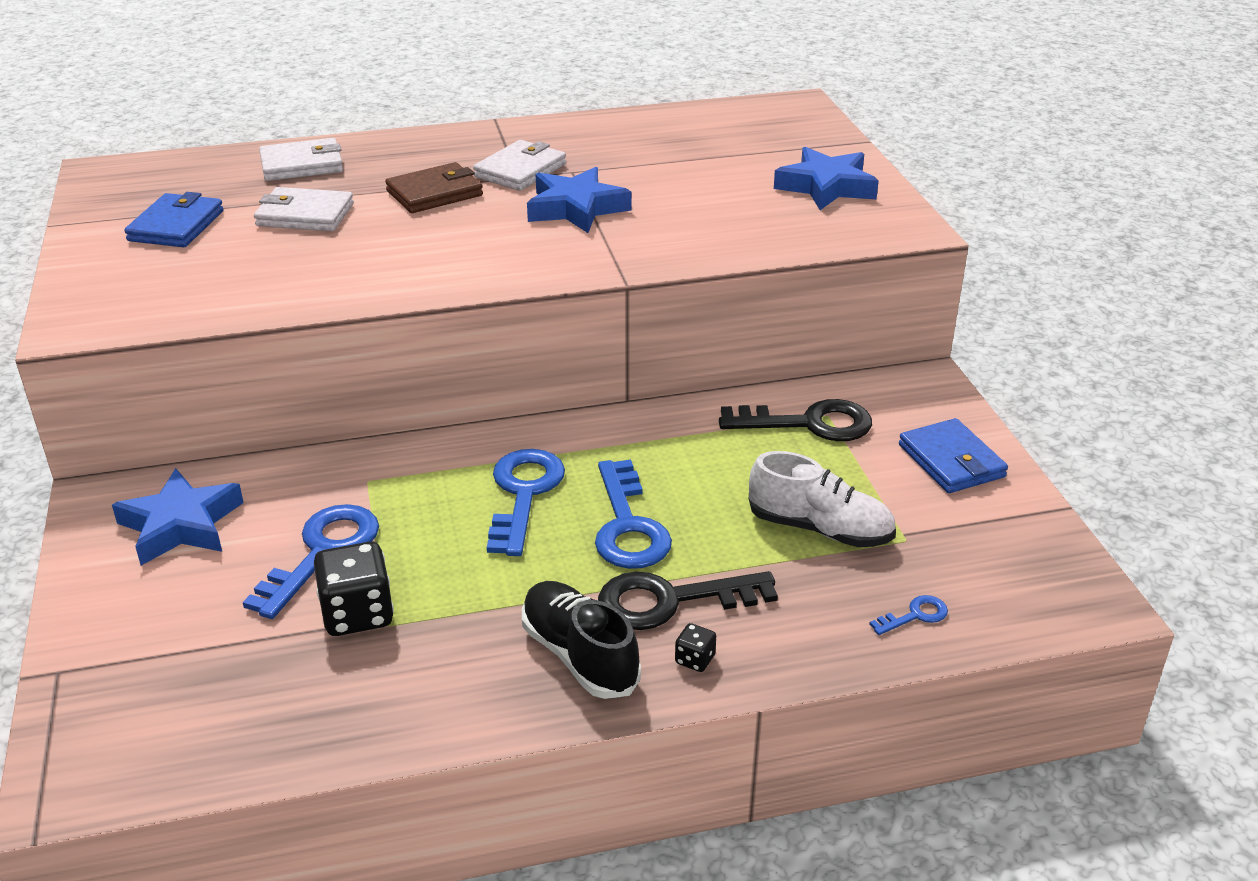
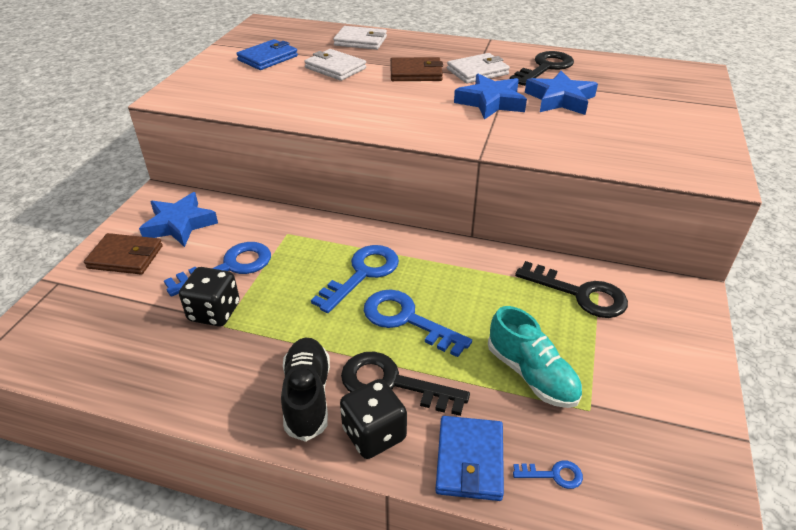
camera: 30 degrees right, 5 degrees up
(137, 598) = (125, 257): none -> brown wallet
(606, 143) = (545, 68): none -> black key
(628, 526) = (406, 320): blue key -> blue key turned 105 degrees clockwise
(695, 659) = (374, 434): black dice -> black dice, size x2.10
(820, 529) = (531, 374): white shoe -> turquoise shoe
(826, 187) = (676, 130): blue star -> blue star (560, 99)
(951, 461) = (669, 362): blue wallet -> blue wallet (469, 460)

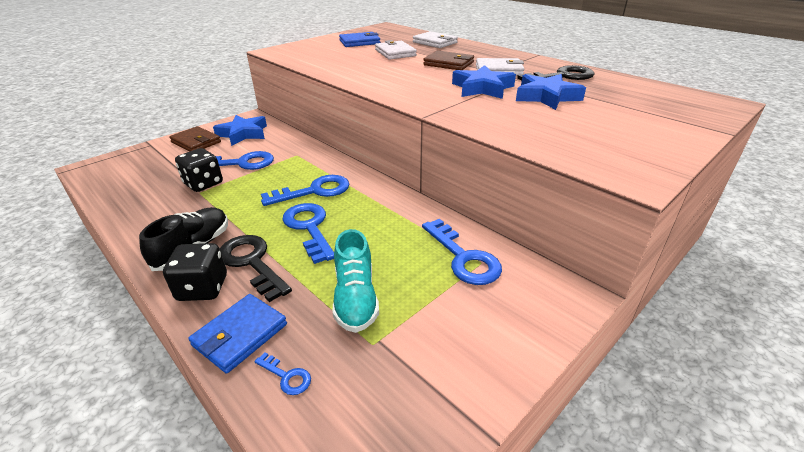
camera: 30 degrees right, 5 degrees down
(580, 294) = (464, 258): black key -> blue key

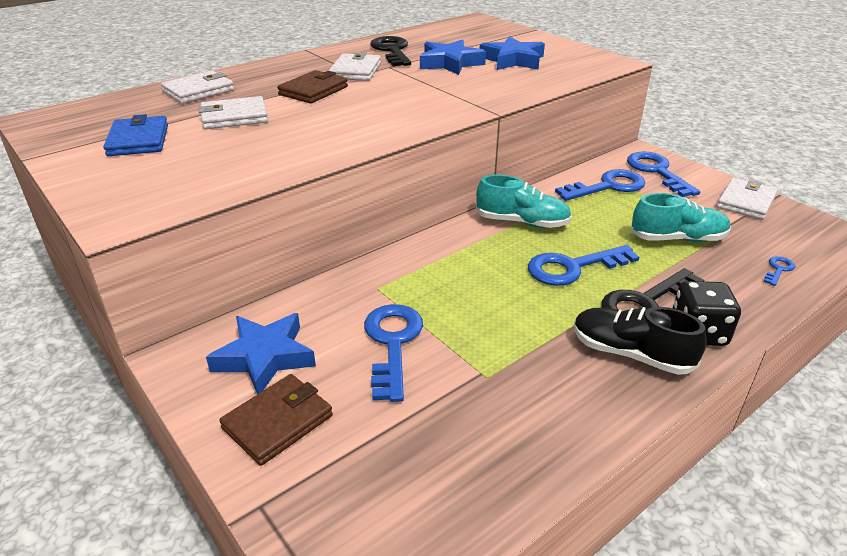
camera: 85 degrees left, 0 degrees up
(203, 184) = (459, 377): black dice -> none
(240, 335) = (749, 298): blue wallet -> none
(314, 191) = (489, 267): blue key -> blue key (657, 171)
(381, 205) = (522, 222): none -> turquoise shoe
(456, 384) = (745, 202): none -> white wallet
(482, 88) = (416, 83): blue star -> blue star (513, 60)

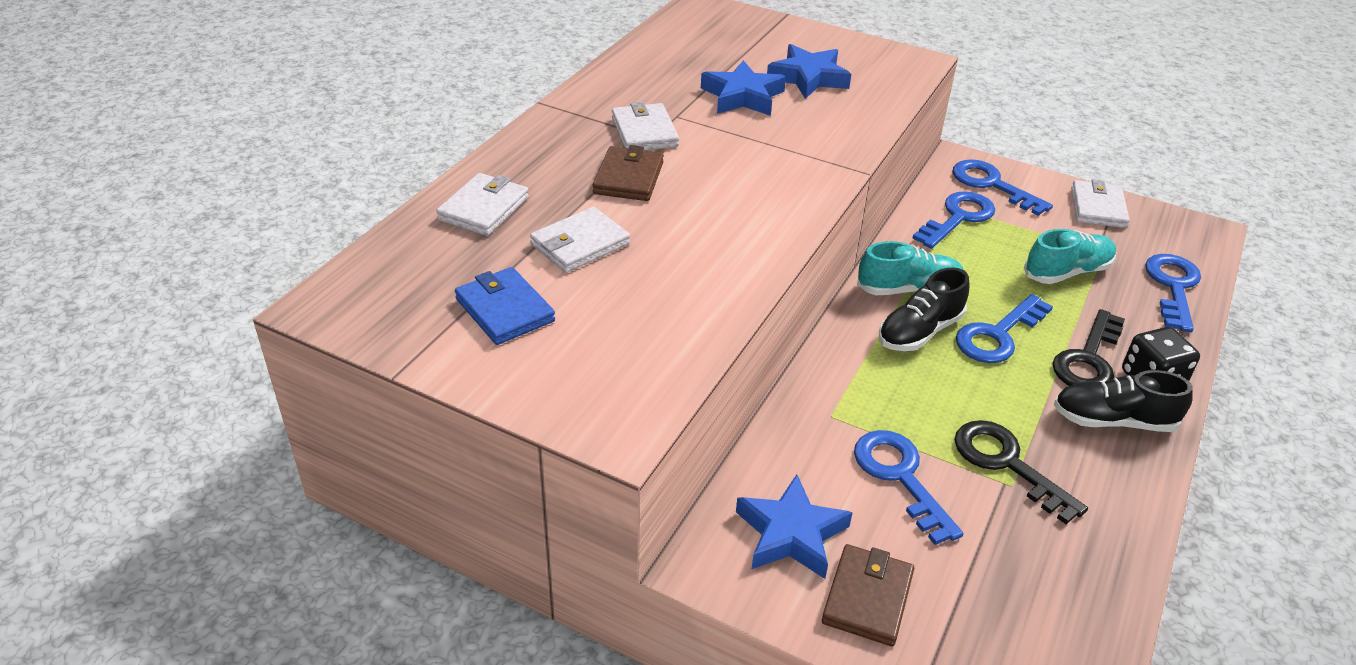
camera: 25 degrees left, 5 degrees up
(392, 51) = (652, 85): black key -> black key (1006, 464)
(505, 251) = (919, 331): none -> black shoe
(778, 269) = (1173, 287): blue key -> blue key, size x2.14

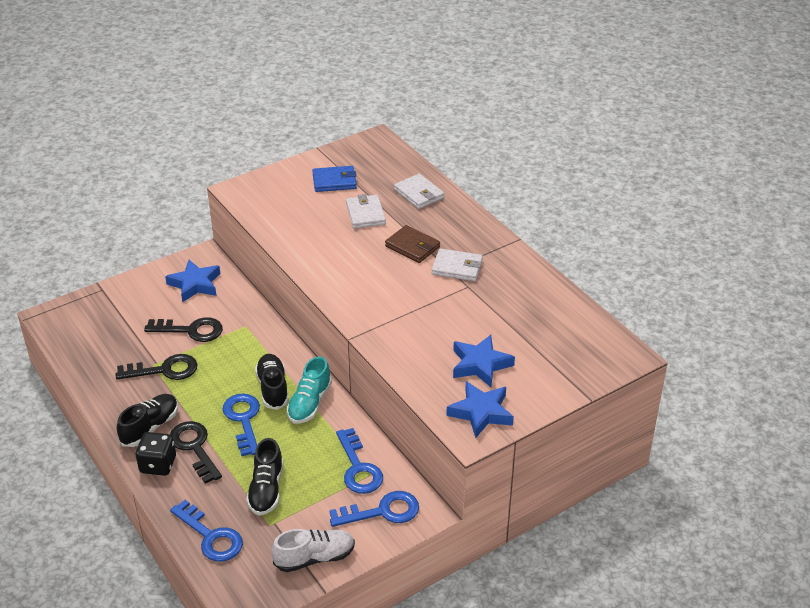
camera: 120 degrees right, 0 degrees up
(742, 96) = (474, 323): blue star -> blue star (481, 412)
(867, 598) = (147, 291): brown wallet -> none
(900, 477) = (191, 330): blue key -> black key
(1067, 272) = (266, 489): turquoise shoe -> black shoe
(1097, 208) = (314, 558): white wallet -> white shoe

